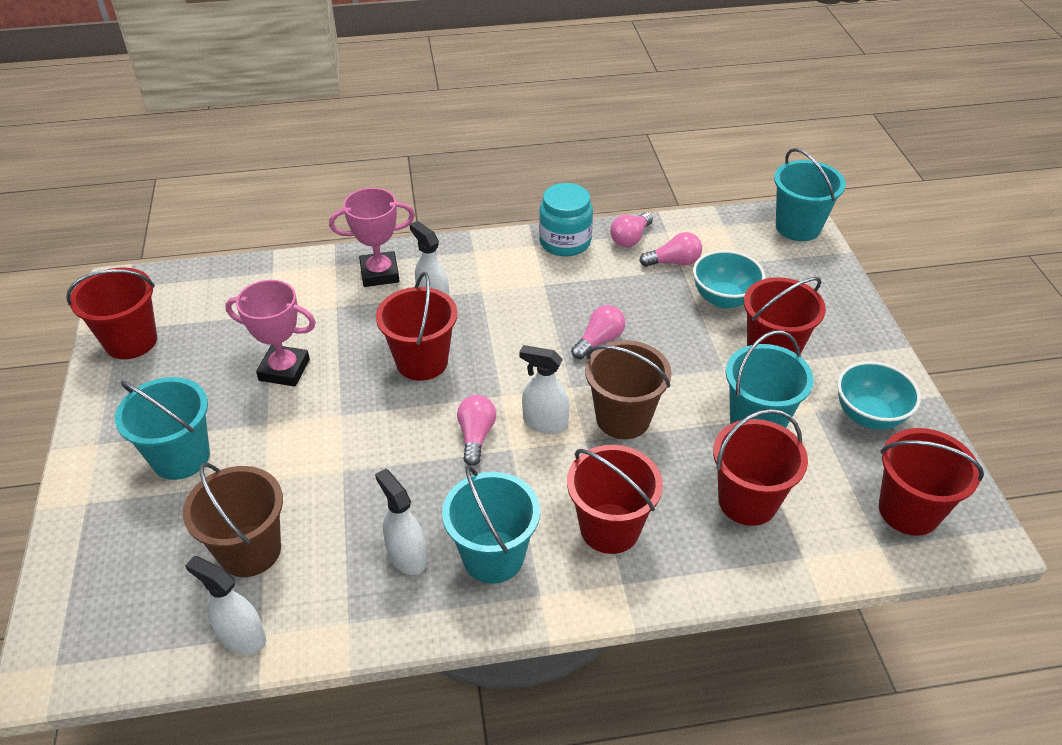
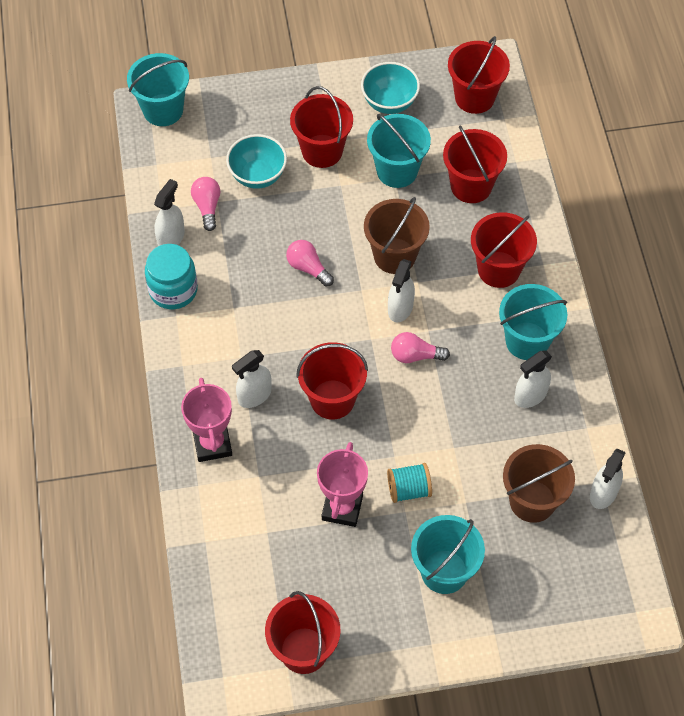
camera: 90 degrees left, 15 degrees up
(294, 427) = (408, 489): none -> turquoise spool
(630, 238) = (171, 237): pink light bulb -> white spray bottle

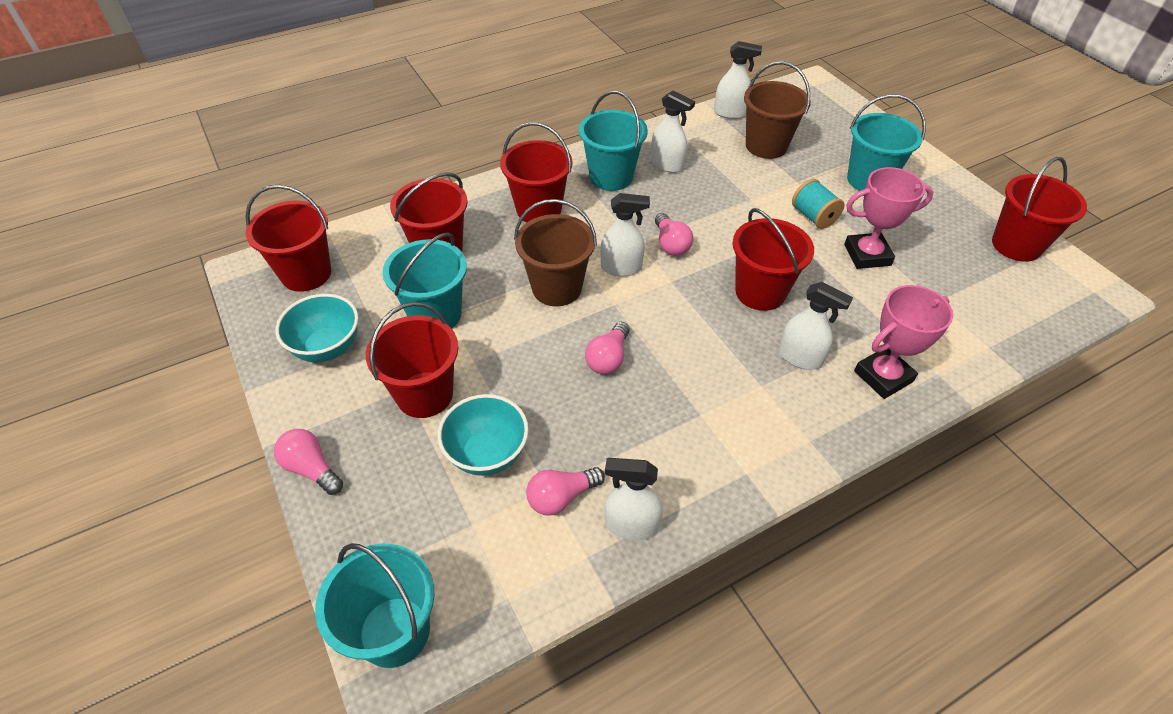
camera: 110 degrees left, 10 degrees down
(173, 290) = (711, 490): turquoise jar -> none
(288, 84) = (311, 468): none -> pink light bulb

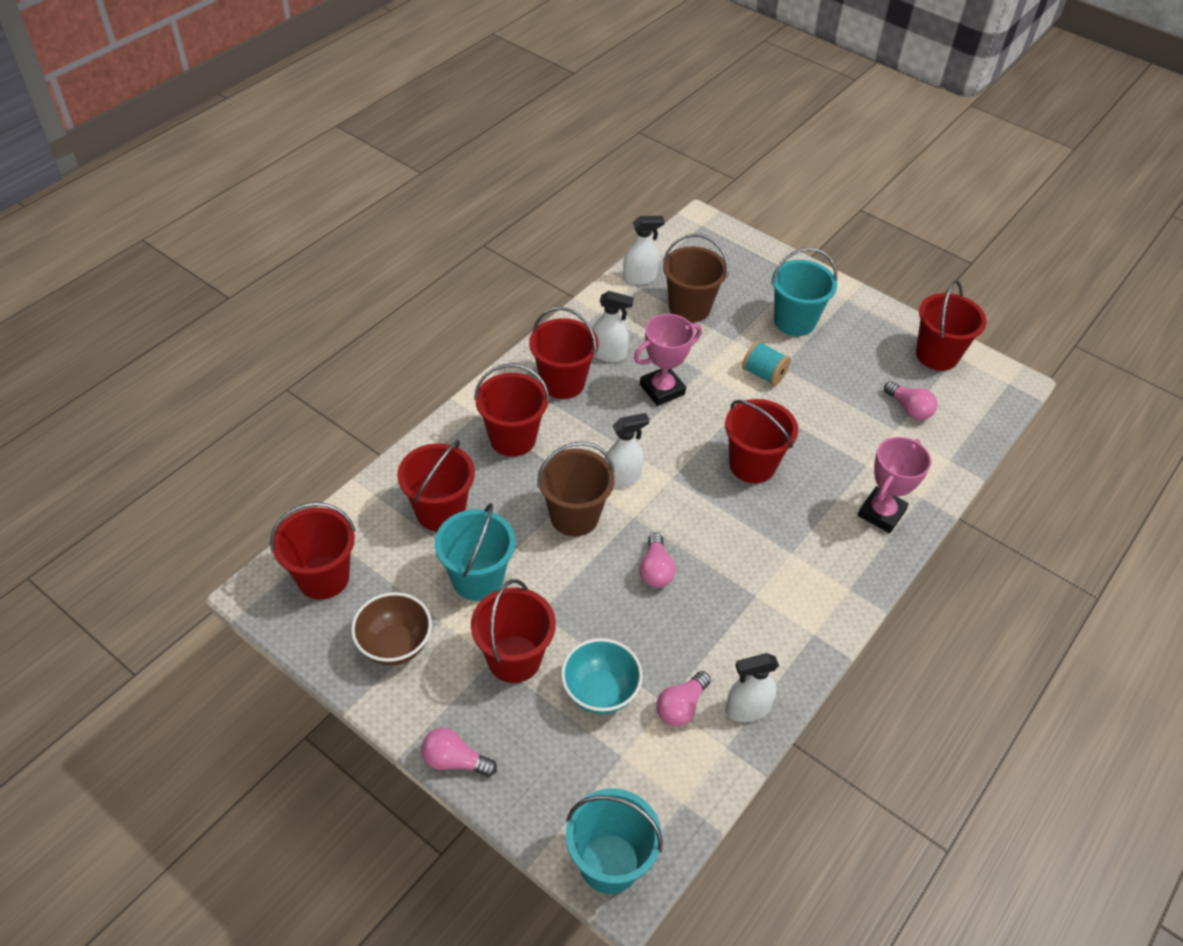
camera: 25 degrees left, 0 degrees up
(327, 348) = (395, 645): turquoise bowl -> brown bowl
(611, 177) = (562, 382): turquoise bucket -> red bucket
(671, 244) = (653, 440): pink light bulb -> pink light bulb (909, 409)
(800, 357) = (811, 517): white spray bottle -> none
(867, 255) = (824, 401): pink trophy -> pink trophy (662, 389)

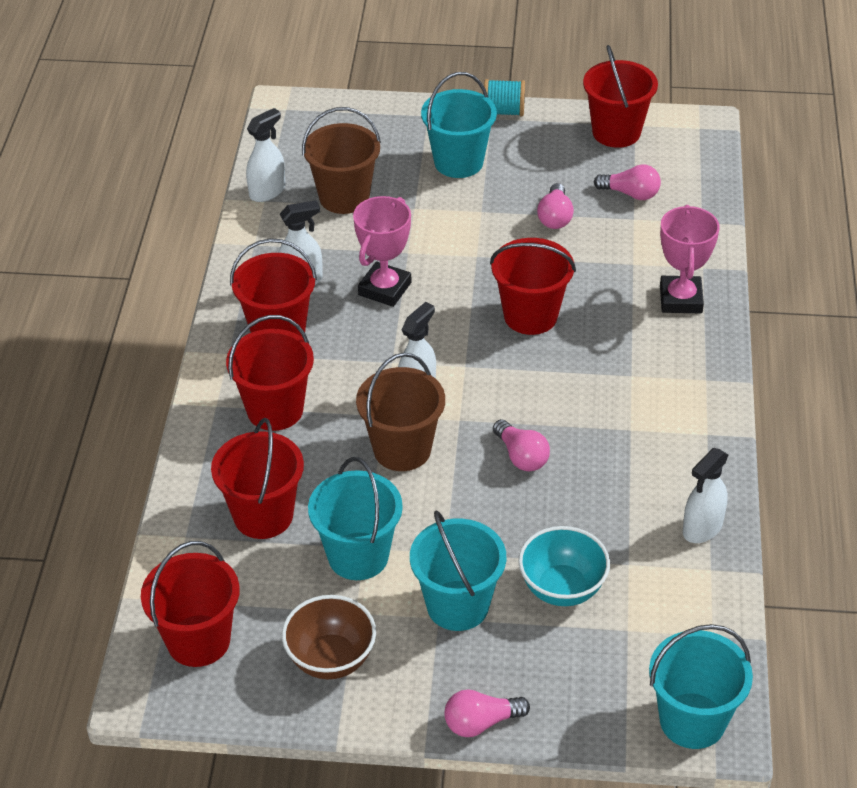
camera: 30 degrees left, 5 degrees down
(514, 659) = (457, 605): red bucket -> turquoise bucket
(681, 706) = (644, 559): pink light bulb -> pink light bulb (555, 217)
(763, 374) = (471, 227): turquoise spool -> turquoise spool (503, 112)

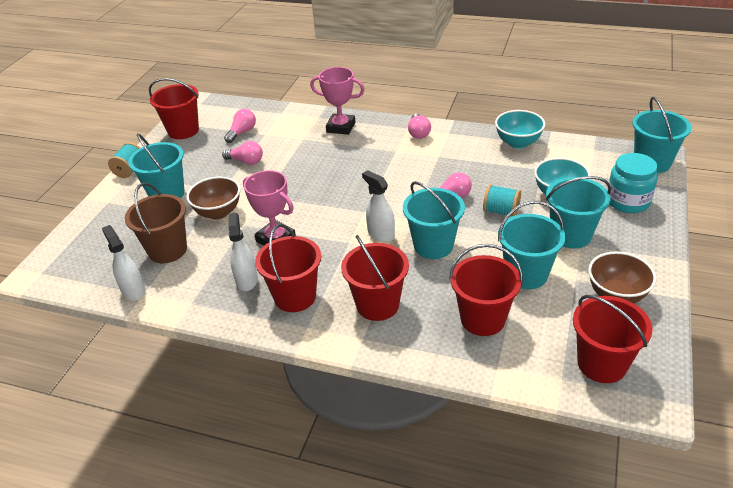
camera: 75 degrees left, 5 degrees down
(402, 449) = (433, 245): brown bucket -> turquoise bucket
(429, 221) = (218, 212): none -> brown bowl
(481, 722) = (662, 235): pink light bulb -> pink light bulb (418, 133)
(499, 518) = (501, 211): none -> turquoise spool
(530, 316) = (330, 180): red bucket -> none
(563, 680) = (627, 201): none -> turquoise jar
(702, 528) = (518, 143): white spray bottle -> turquoise bowl

